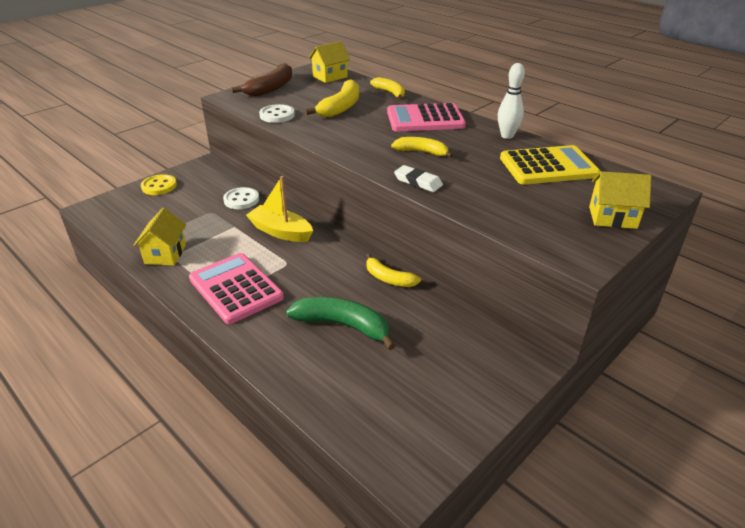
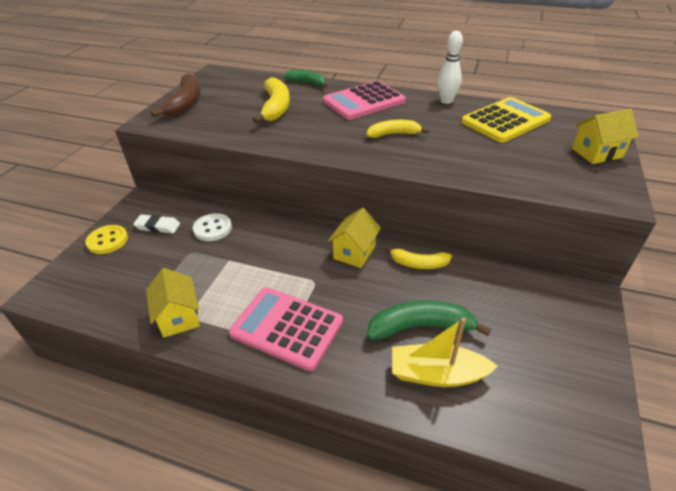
camera: 25 degrees left, 5 degrees up
(277, 115) = (220, 130): white button -> none
(281, 231) = (281, 250): yellow boat -> yellow boat (437, 374)
(330, 77) = (234, 79): yellow house -> yellow house (354, 252)
(390, 93) = (307, 83): yellow banana -> green banana
(418, 182) = (420, 164): white eraser -> white eraser (157, 226)

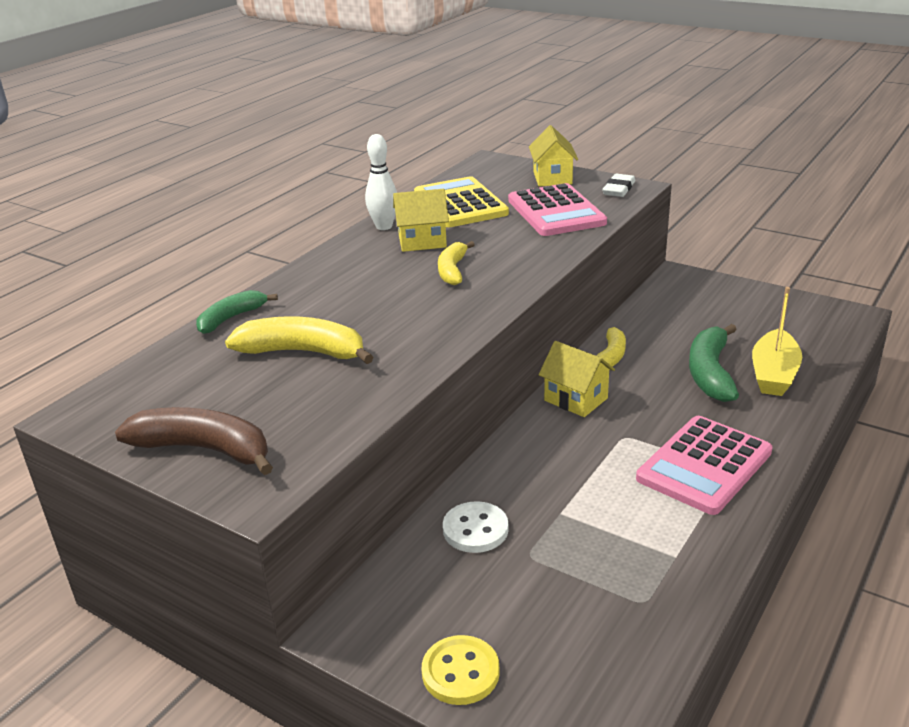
camera: 75 degrees left, 10 degrees down
(157, 226) = (442, 600): white eraser -> white eraser (618, 189)
(179, 317) = (675, 565): yellow house -> yellow house (422, 241)
(364, 101) = (341, 279): pink calculator -> pink calculator (556, 212)

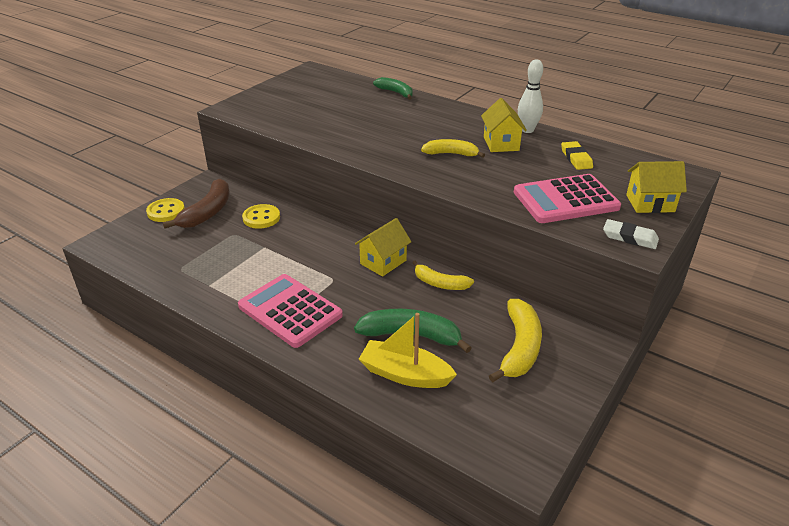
camera: 90 degrees right, 5 degrees up
(204, 450) = (269, 96): brown banana -> brown banana (207, 212)
(303, 352) = (351, 112): yellow banana -> yellow banana (519, 347)
(460, 204) = (576, 158): yellow calculator -> yellow eraser
(475, 529) = (261, 218): white button -> yellow button

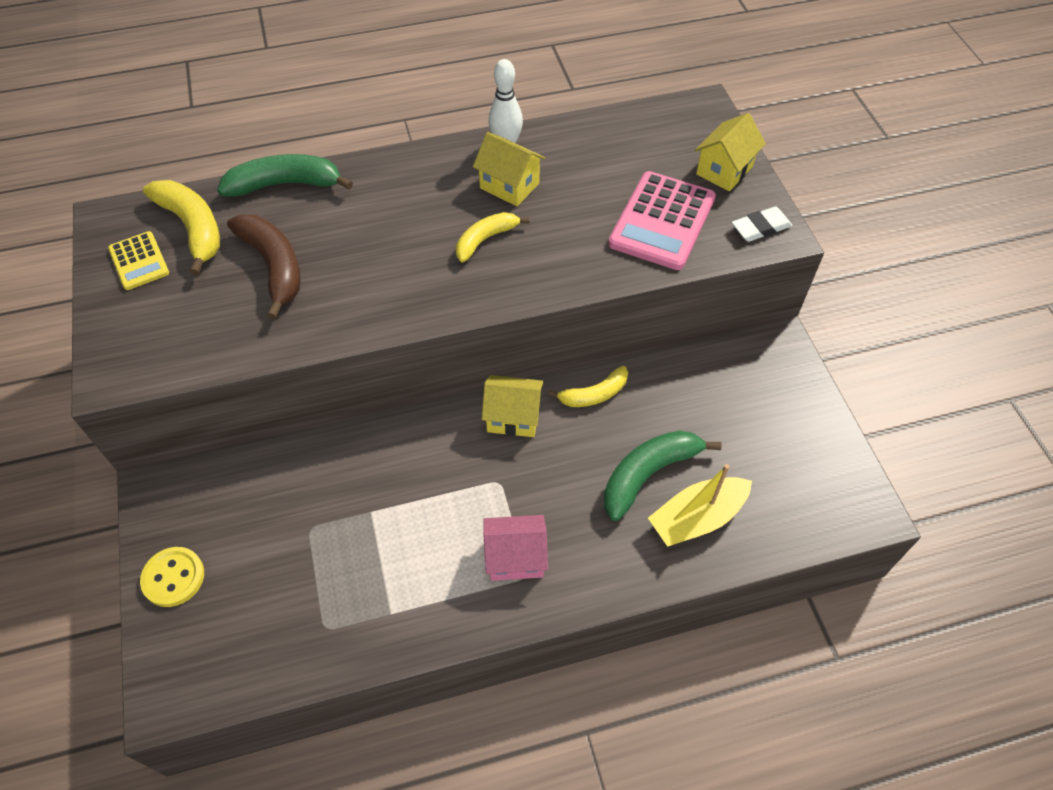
camera: 50 degrees left, 20 degrees up
(207, 212) = (229, 530): brown banana -> brown banana (273, 267)
(261, 218) = (306, 478): yellow button -> none
(290, 311) = (515, 557): pink calculator -> pink house
(298, 85) = (139, 261): none -> yellow calculator
(383, 262) = (513, 417): yellow house -> yellow house turned 75 degrees counterclockwise
(396, 93) = (285, 185): green banana -> green banana, size x1.56
(519, 347) = (736, 403): yellow banana -> yellow banana (192, 228)
(576, 158) = (599, 155): yellow eraser -> none

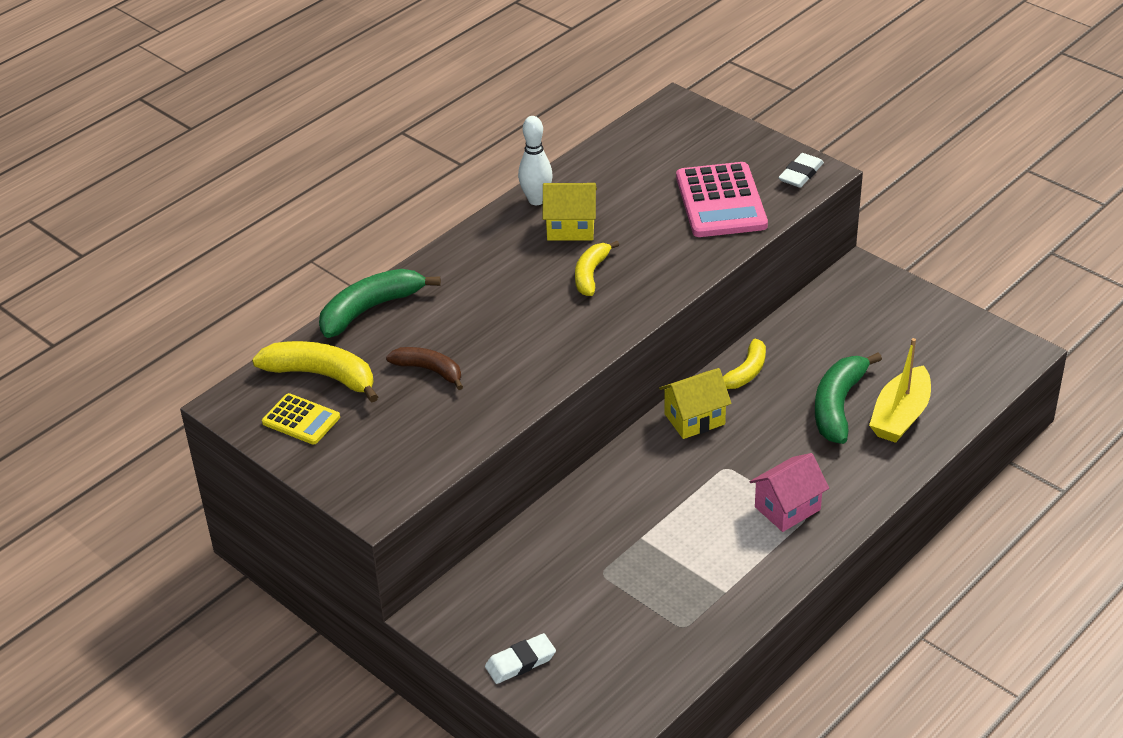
camera: 30 degrees left, 15 degrees down
(173, 578) = (520, 662): yellow button -> white eraser
(273, 267) = (429, 370): brown banana -> brown banana, size x0.64
(724, 170) = (735, 145): yellow house -> none

